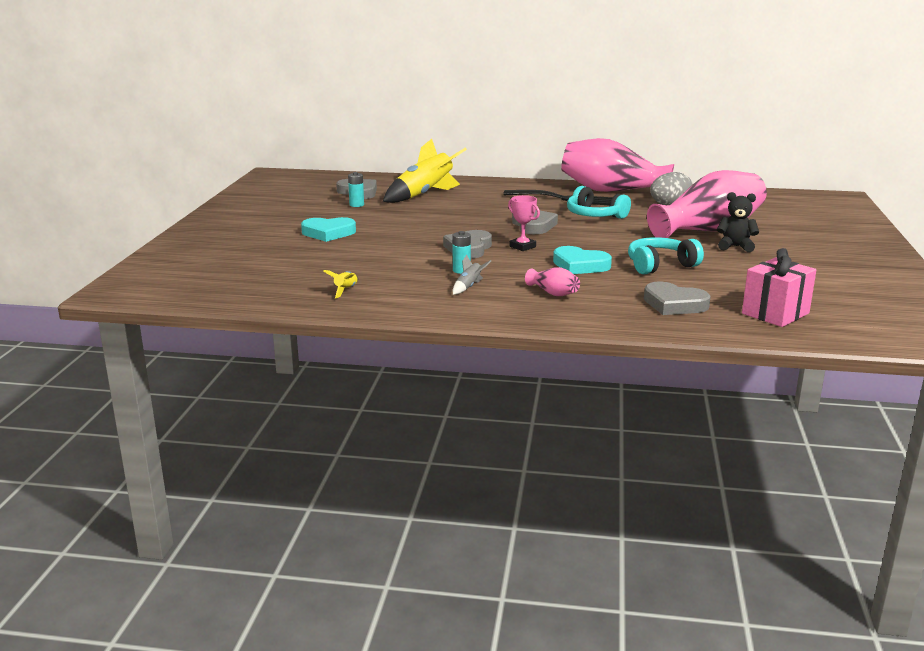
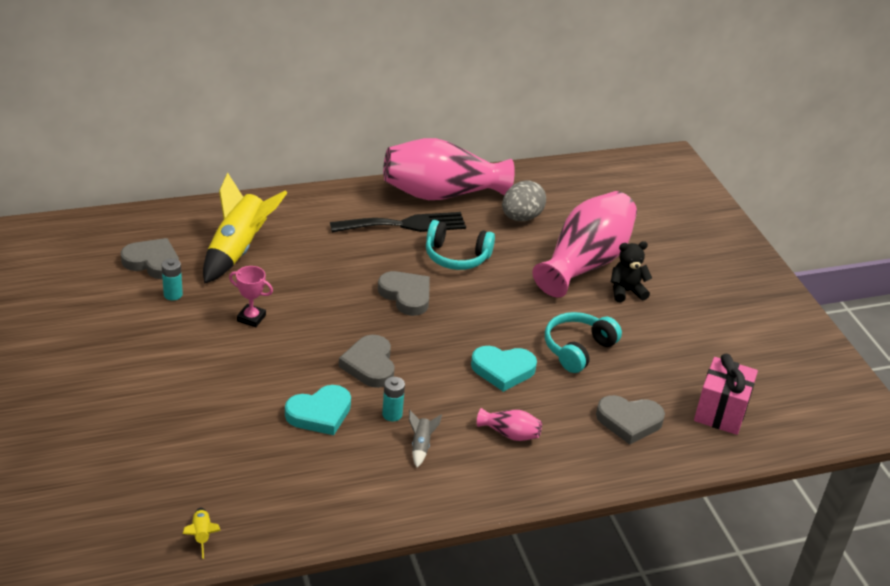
camera: 30 degrees left, 15 degrees up
(328, 233) = (187, 371): turquoise heart -> turquoise heart (320, 413)
(345, 290) = (298, 491): yellow rocket -> yellow rocket (202, 536)
(522, 247) = (423, 346): pink trophy -> pink trophy (251, 318)

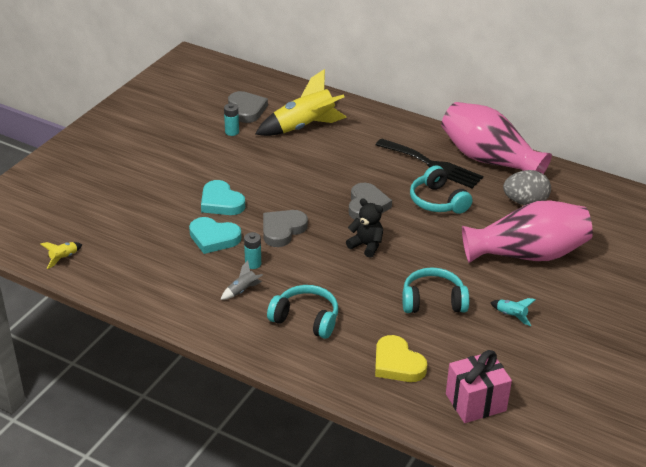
camera: 50 degrees right, 0 degrees up
(251, 318) = (255, 167): pink trophy -> none
(503, 370) = (361, 282): turquoise heart -> turquoise heart (221, 202)
(510, 434) = (306, 319): pink vase -> turquoise headphones
(626, 291) = (530, 288): black teddy bear -> black teddy bear (366, 245)
(629, 421) = (397, 364): grey heart -> yellow heart
(645, 323) = (511, 316): none -> turquoise rocket

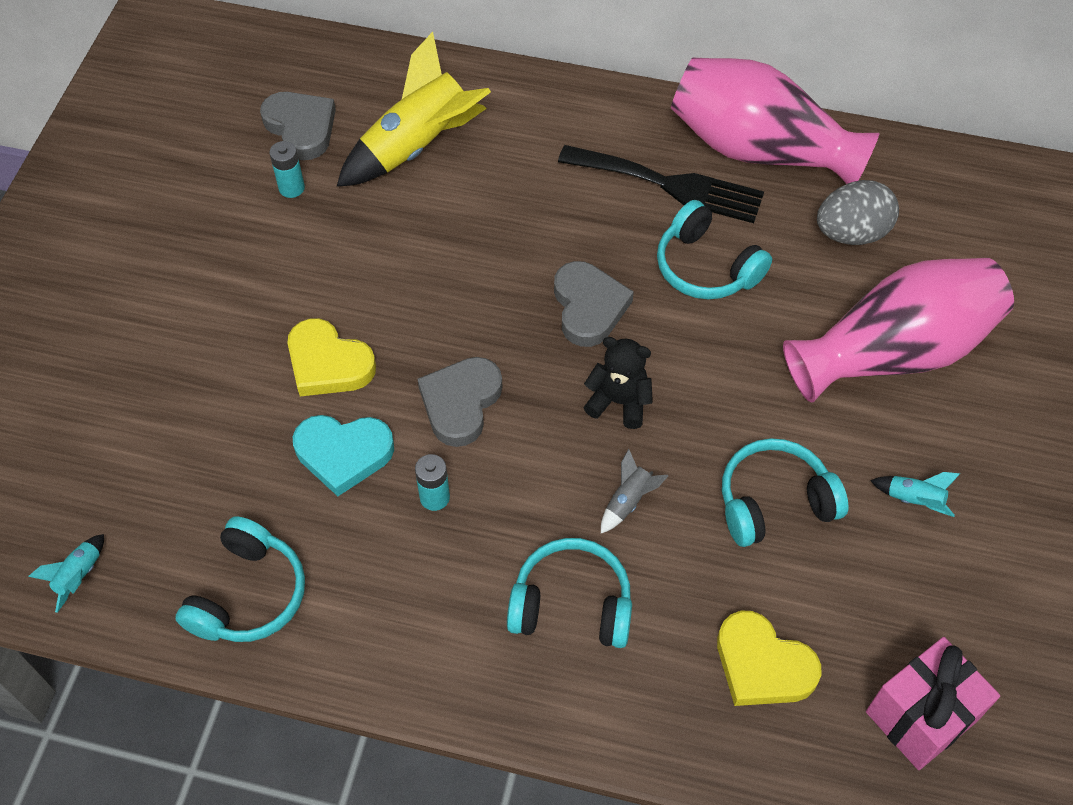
camera: 15 degrees left, 20 degrees up
(63, 258) = (79, 576): yellow rocket -> turquoise rocket
(143, 282) = (249, 594): none -> turquoise headphones
(221, 202) = (328, 363): turquoise heart -> yellow heart
(242, 290) = (437, 567): grey rocket -> grey rocket (628, 501)

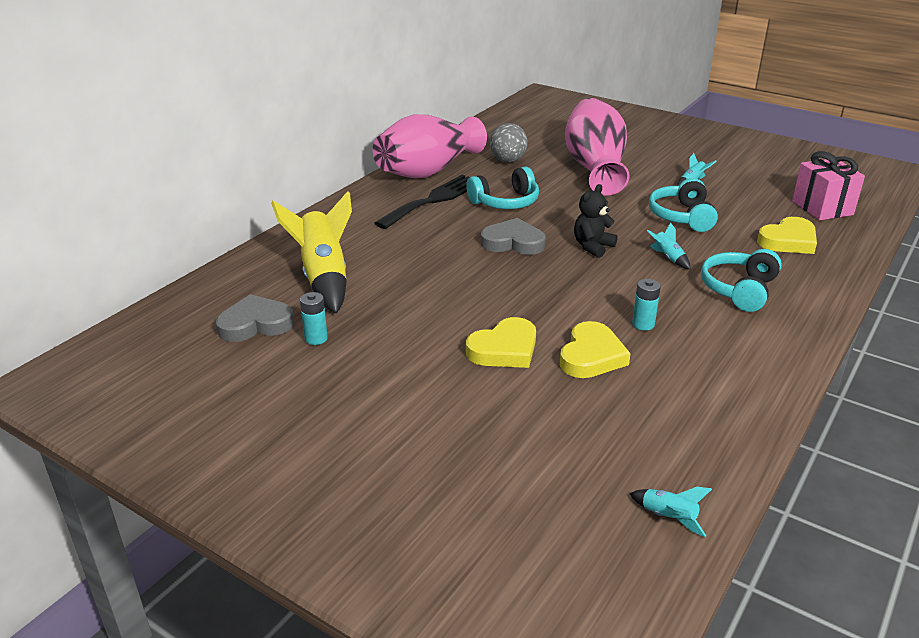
camera: 70 degrees left, 25 degrees down
(249, 594) = (706, 421): turquoise headphones -> none
(343, 454) = (591, 356): turquoise heart -> yellow heart
(460, 403) = (568, 300): grey heart -> none
(628, 501) = (668, 257): grey rocket -> turquoise rocket

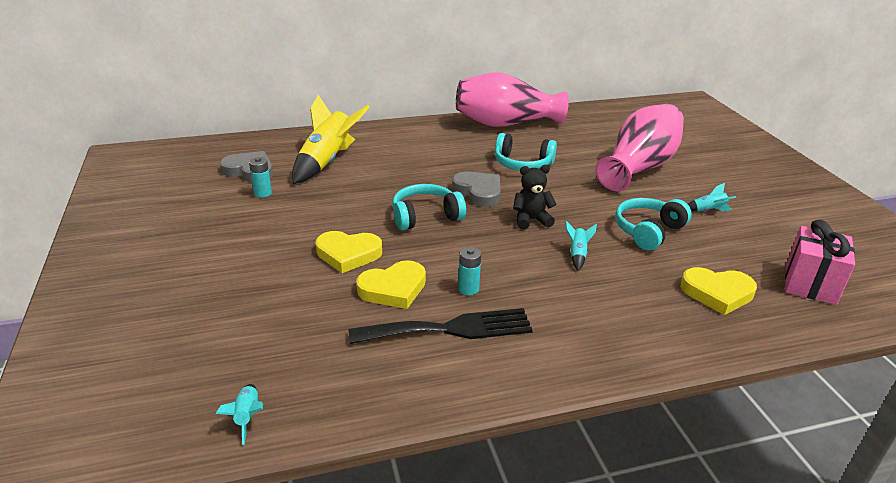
camera: 40 degrees right, 0 degrees up
(433, 200) = (475, 143): black fork -> black fork (450, 329)
(508, 161) = (576, 138): grey egg -> none
(739, 290) = (594, 306): turquoise headphones -> turquoise headphones (425, 216)

